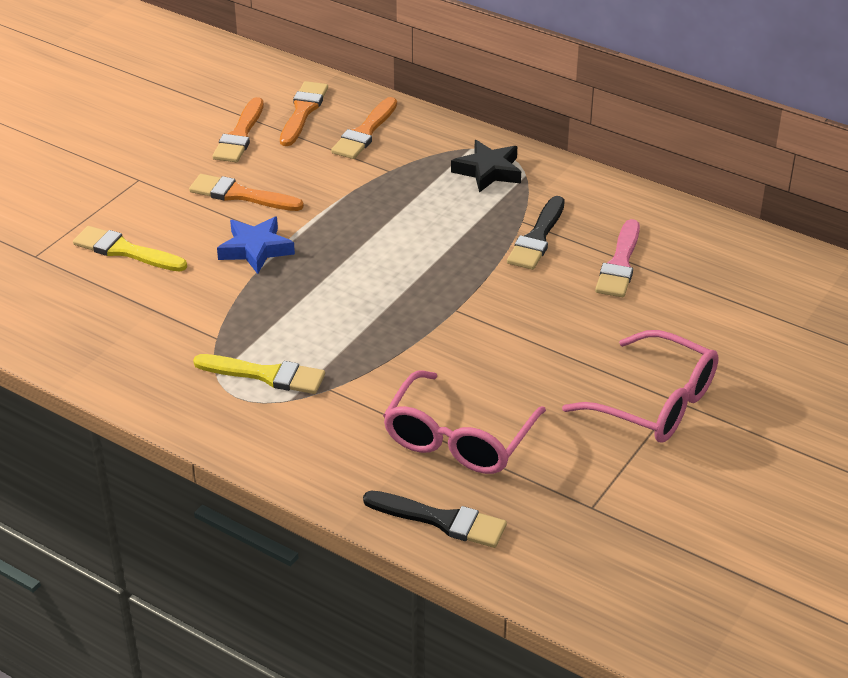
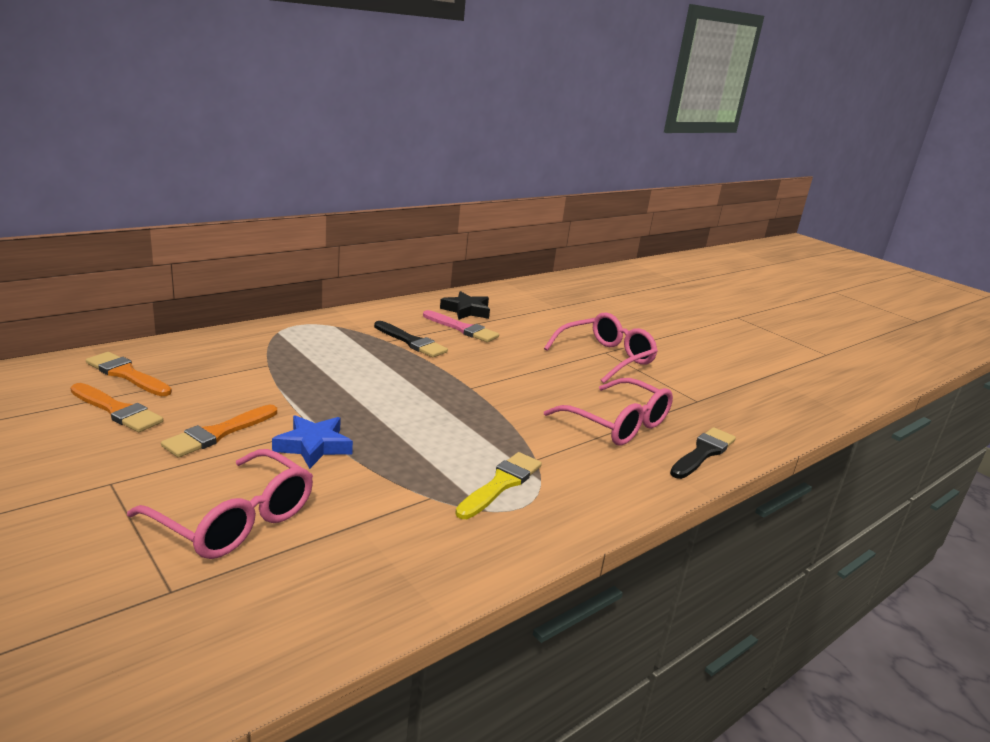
camera: 75 degrees left, 15 degrees down
(125, 251) = (235, 520): yellow brush -> pink glasses
(365, 132) = (200, 359): orange brush -> none
(488, 171) = (315, 334): black star -> black star (466, 310)

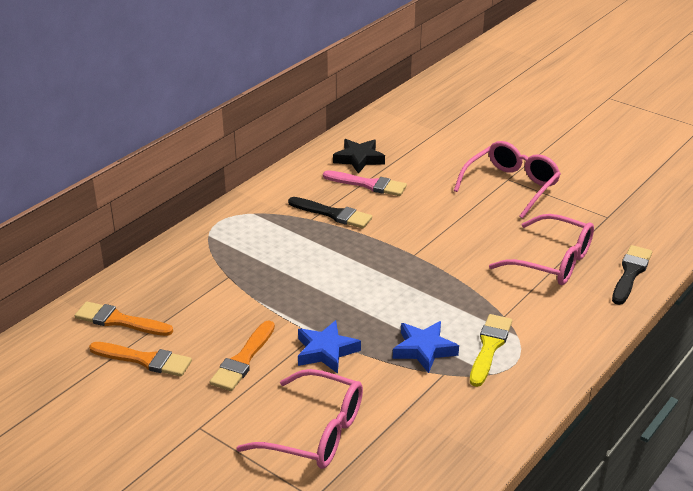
camera: 10 degrees left, 10 degrees up
(424, 469) = (424, 350): none -> blue star

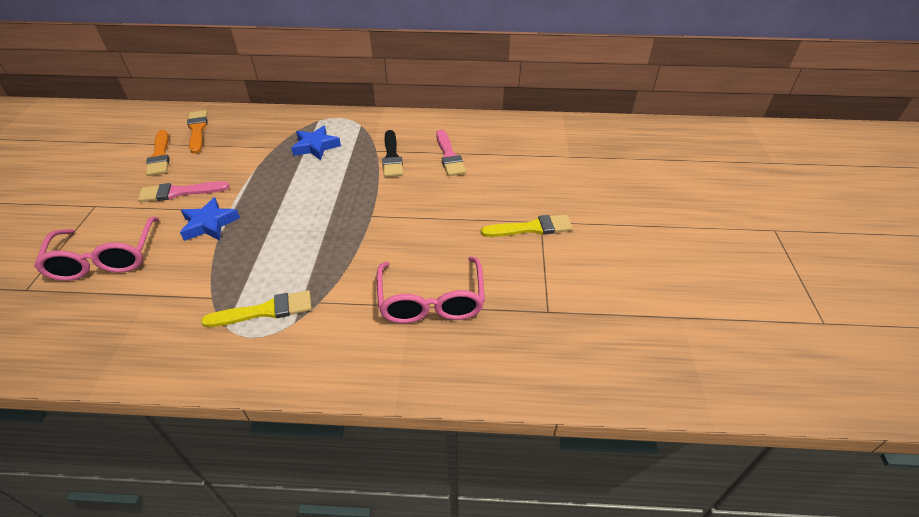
camera: 55 degrees right, 10 degrees up
(243, 360) = (179, 192): orange brush -> pink brush
(359, 159) = (480, 138): black star -> none
(424, 350) = (239, 273): blue star -> blue star (316, 146)
(511, 186) = (531, 228): pink glasses -> yellow brush
(630, 273) = (460, 367): black brush -> none

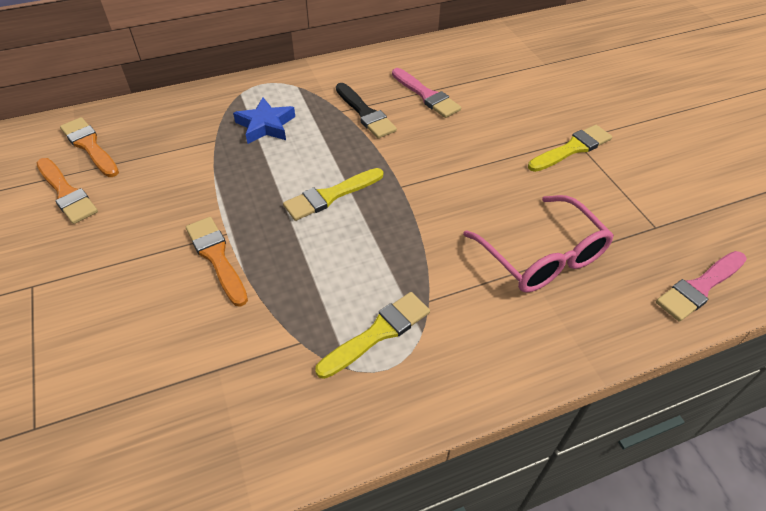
camera: 25 degrees left, 5 degrees up
(105, 259) = (115, 348): pink glasses -> none
(179, 192) = (139, 231): pink brush -> pink brush (699, 287)
(209, 224) = (216, 257): blue star -> orange brush
(316, 207) = (330, 196): none -> yellow brush

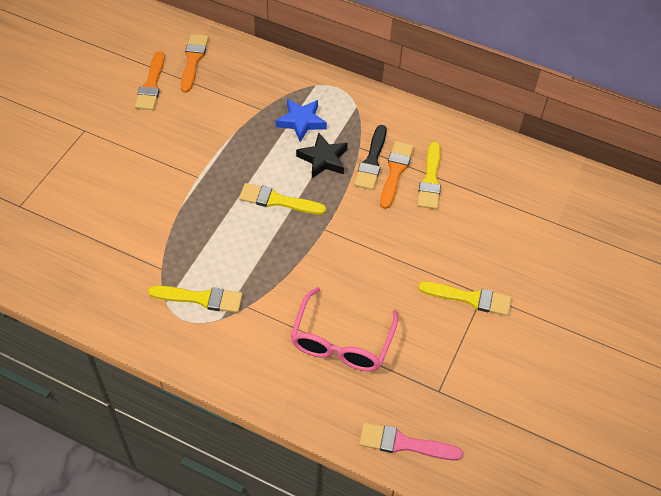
camera: 45 degrees right, 5 degrees up
(216, 257) = (177, 187): orange brush -> orange brush (395, 171)
(324, 138) = (323, 159): none -> black star
(426, 95) = (430, 180): pink brush -> yellow brush

